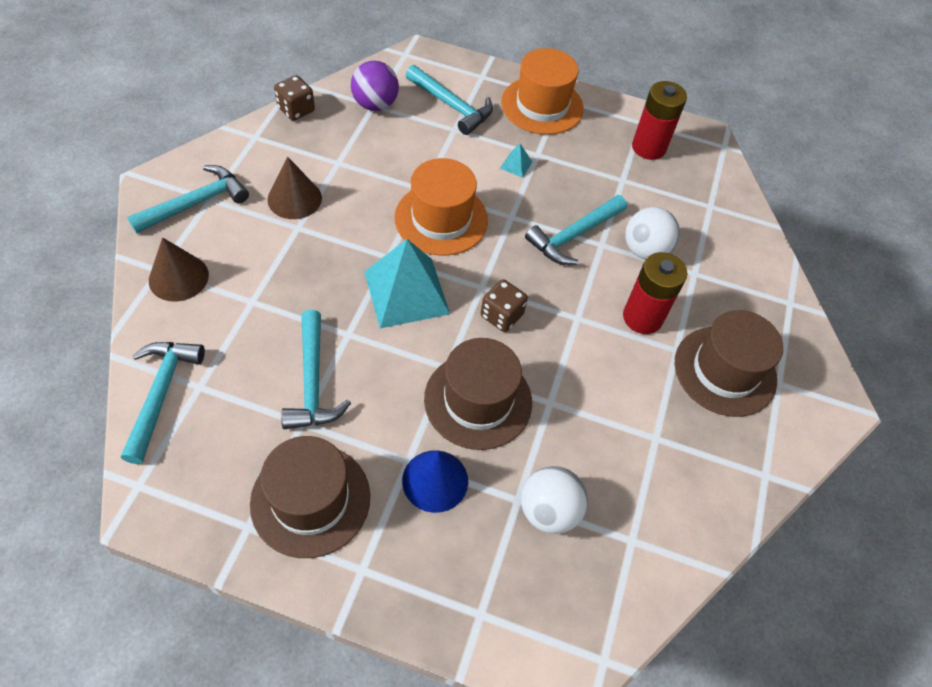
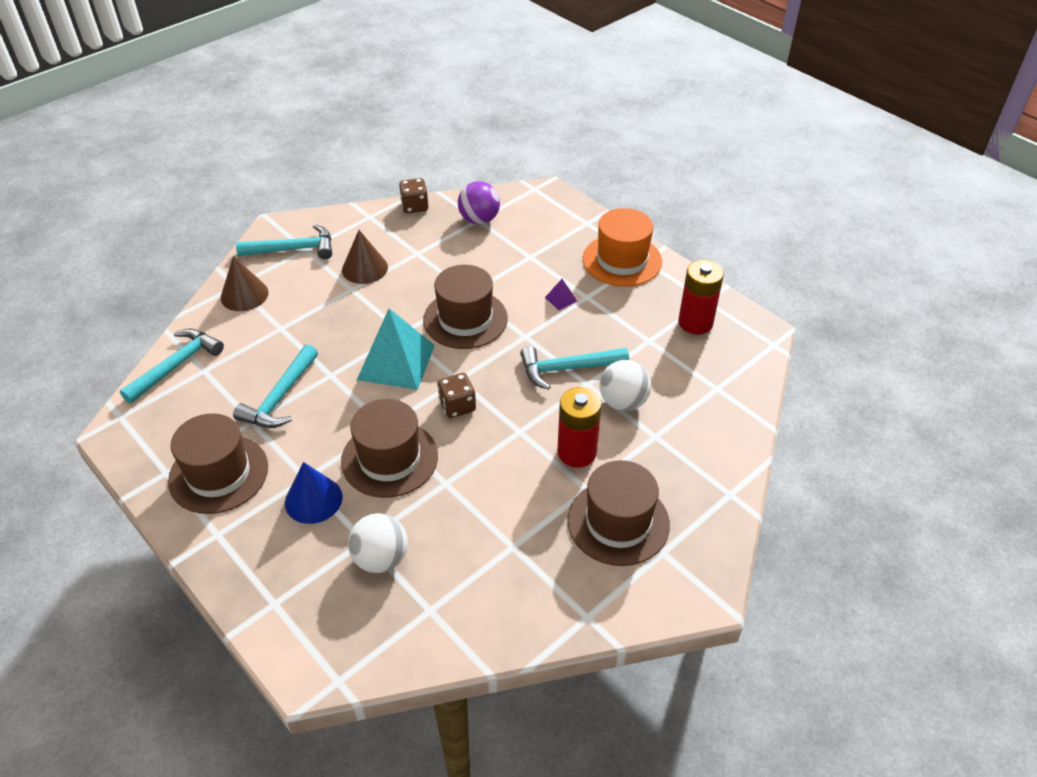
camera: 35 degrees right, 10 degrees down
(441, 219) = (465, 319): orange hat -> brown hat
(452, 106) = (542, 238): turquoise hammer -> none
(516, 165) = (561, 299): turquoise pyramid -> purple pyramid

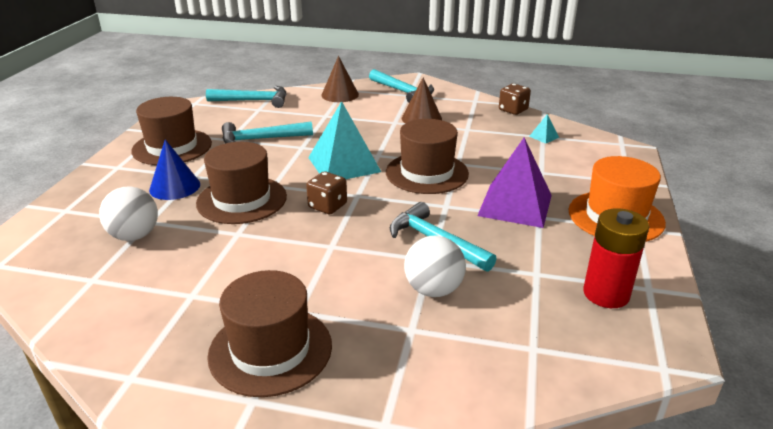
camera: 55 degrees right, 15 degrees down
(479, 220) = (544, 137): purple ball -> turquoise pyramid
(561, 299) = (515, 205): purple pyramid -> purple pyramid, size x2.50
(577, 452) = (338, 287): red battery -> none

